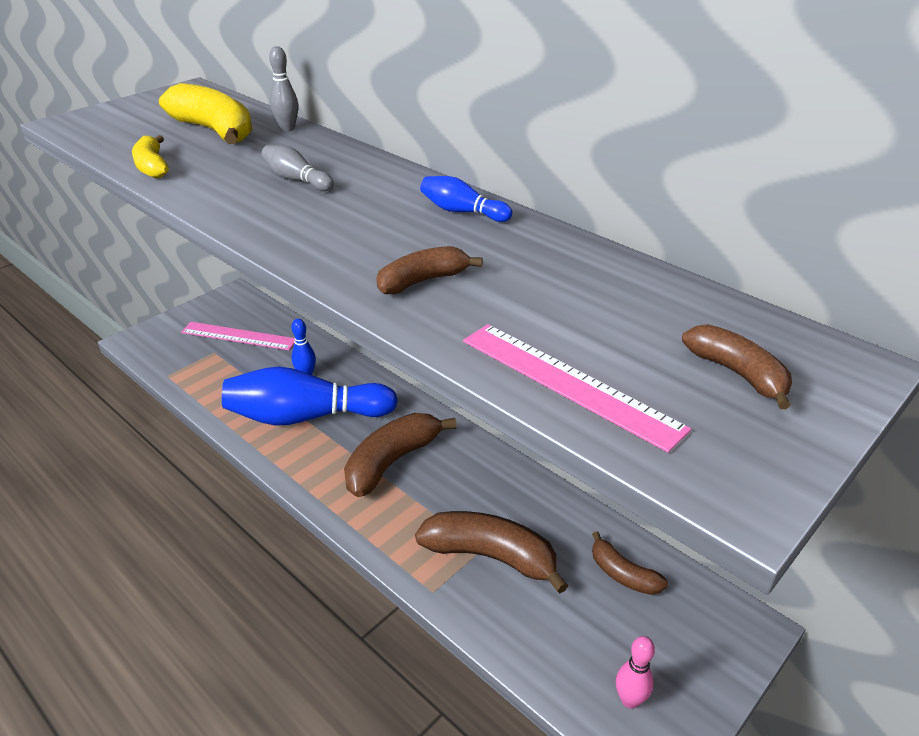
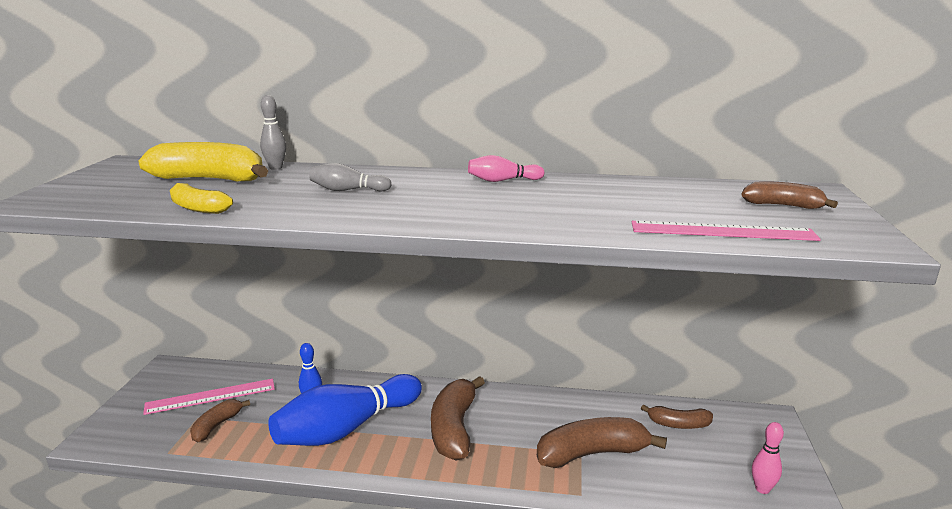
camera: 35 degrees left, 15 degrees down
(422, 281) = (550, 214): brown banana -> brown banana (216, 426)
(462, 212) = (502, 181): blue bowling pin -> pink bowling pin

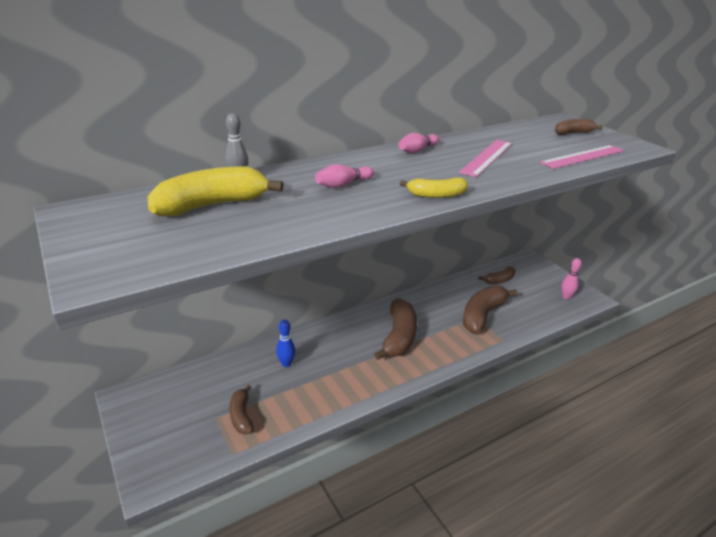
camera: 40 degrees left, 10 degrees up
(198, 208) = (275, 233): yellow banana -> yellow banana (436, 195)
(211, 396) = (201, 398): pink ruler -> pink ruler (487, 157)
(346, 428) = (336, 369): blue bowling pin -> none
(348, 190) = (343, 185): grey bowling pin -> pink bowling pin
(454, 429) = (399, 337): brown banana -> brown banana turned 135 degrees counterclockwise

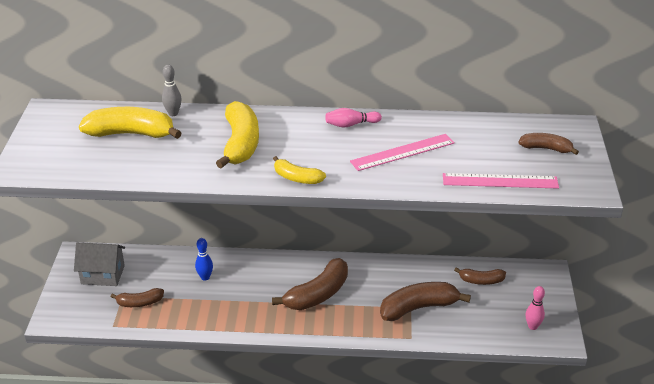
camera: 35 degrees right, 5 degrees up
(174, 406) = (103, 275): none -> grey house
(241, 416) = (140, 303): brown banana -> brown banana turned 120 degrees counterclockwise
(343, 185) = (240, 143): pink bowling pin -> yellow banana

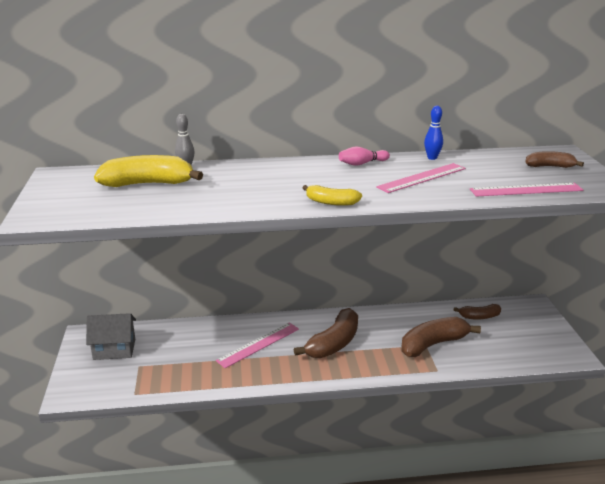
camera: 10 degrees left, 10 degrees down
(140, 303) = (158, 370): brown banana -> none
(205, 277) = (219, 341): blue bowling pin -> blue bowling pin (432, 158)
(240, 143) = (262, 183): yellow banana -> none
(242, 286) = (258, 344): none -> pink ruler
(532, 326) = (544, 348): pink bowling pin -> none

